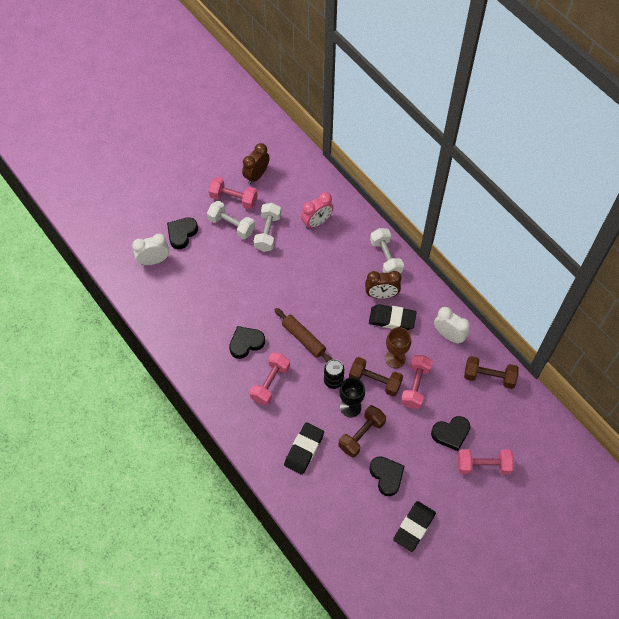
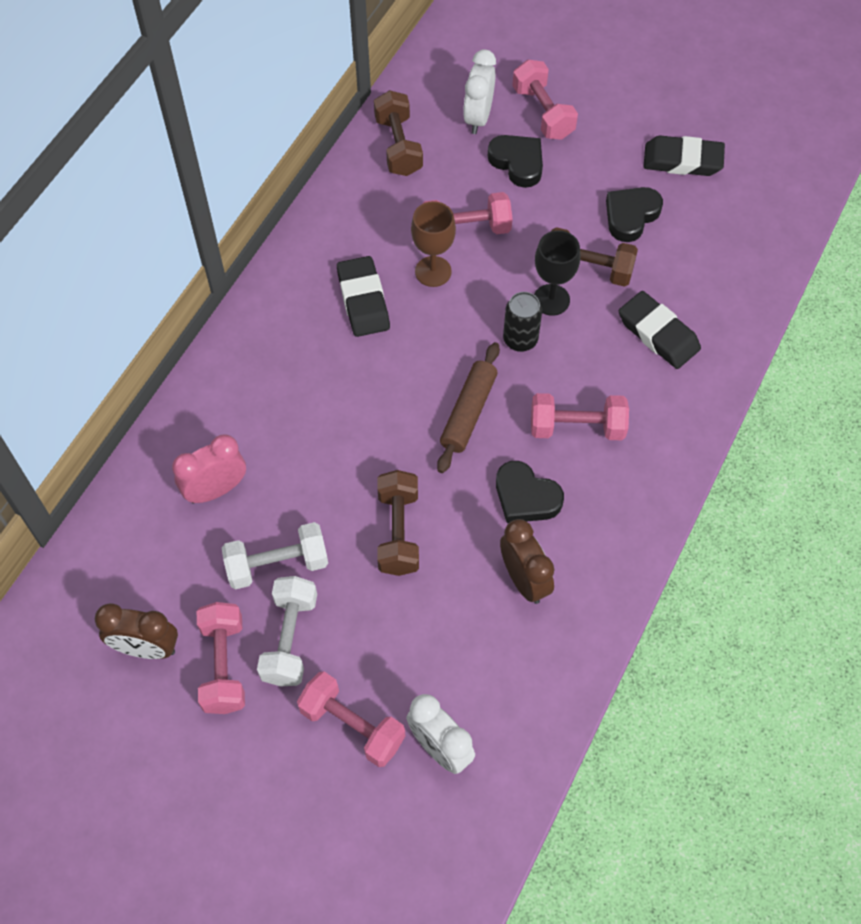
camera: 115 degrees left, 0 degrees up
(182, 234) = (352, 725): black heart -> pink dumbbell
(304, 449) = (658, 334): black eraser -> black eraser turned 45 degrees clockwise
(317, 222) = (216, 490): pink clock -> pink clock turned 60 degrees counterclockwise
(375, 381) = (488, 284): brown dumbbell -> brown dumbbell (398, 532)
(381, 295) = (324, 331): brown clock -> brown clock (524, 580)
(386, 258) = (245, 352): white dumbbell -> none
(449, 335) = (353, 216): white clock -> white clock (478, 117)

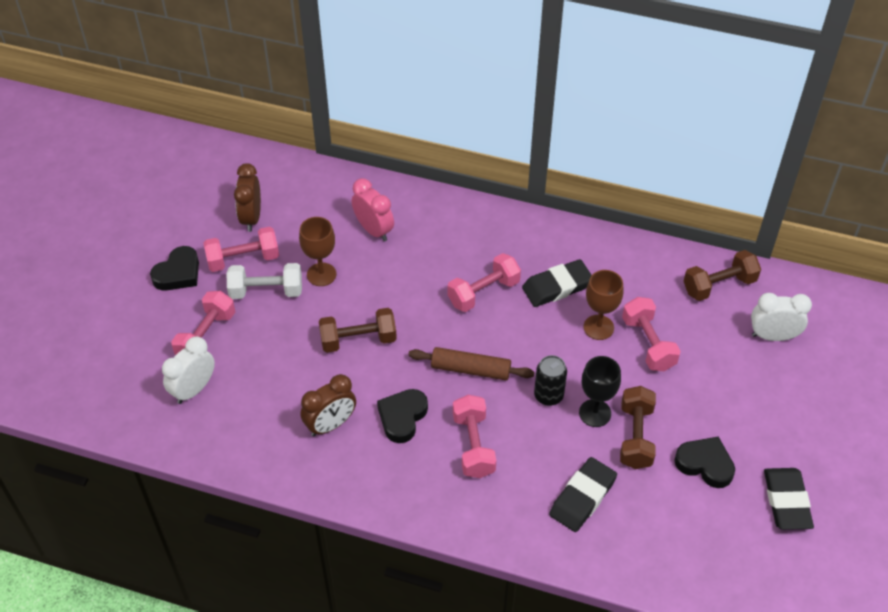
camera: 80 degrees right, 10 degrees down
(277, 564) = (321, 274): white dumbbell -> brown goblet
(517, 163) = (733, 371): black heart -> black heart (178, 273)
(543, 113) = (798, 383): pink dumbbell -> pink dumbbell (483, 292)

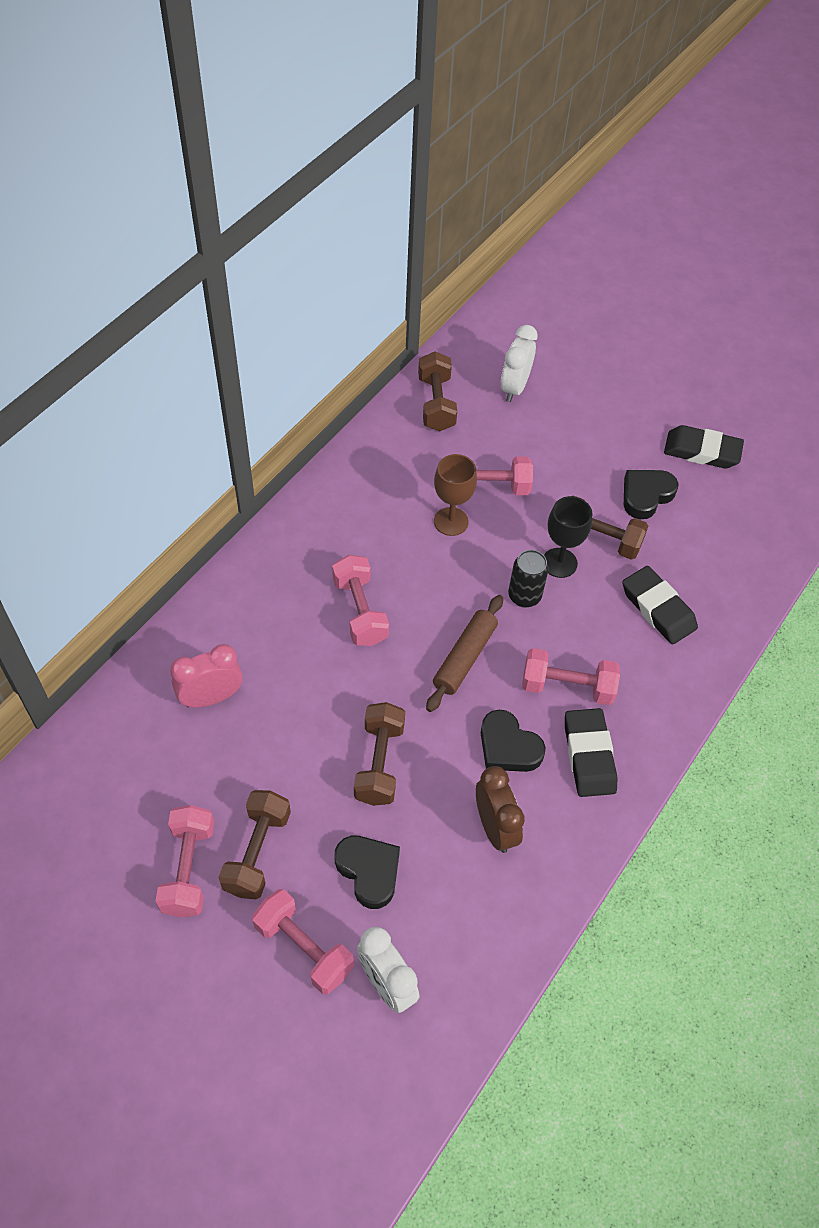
camera: 75 degrees left, 5 degrees up
(178, 273) = (174, 963): black heart -> black heart (369, 871)
(251, 218) = (117, 840): brown clock -> none
(266, 291) = (257, 852): white dumbbell -> brown dumbbell
(321, 274) = (257, 778): brown goblet -> none
(557, 287) = (381, 539): black eraser -> black eraser (589, 755)

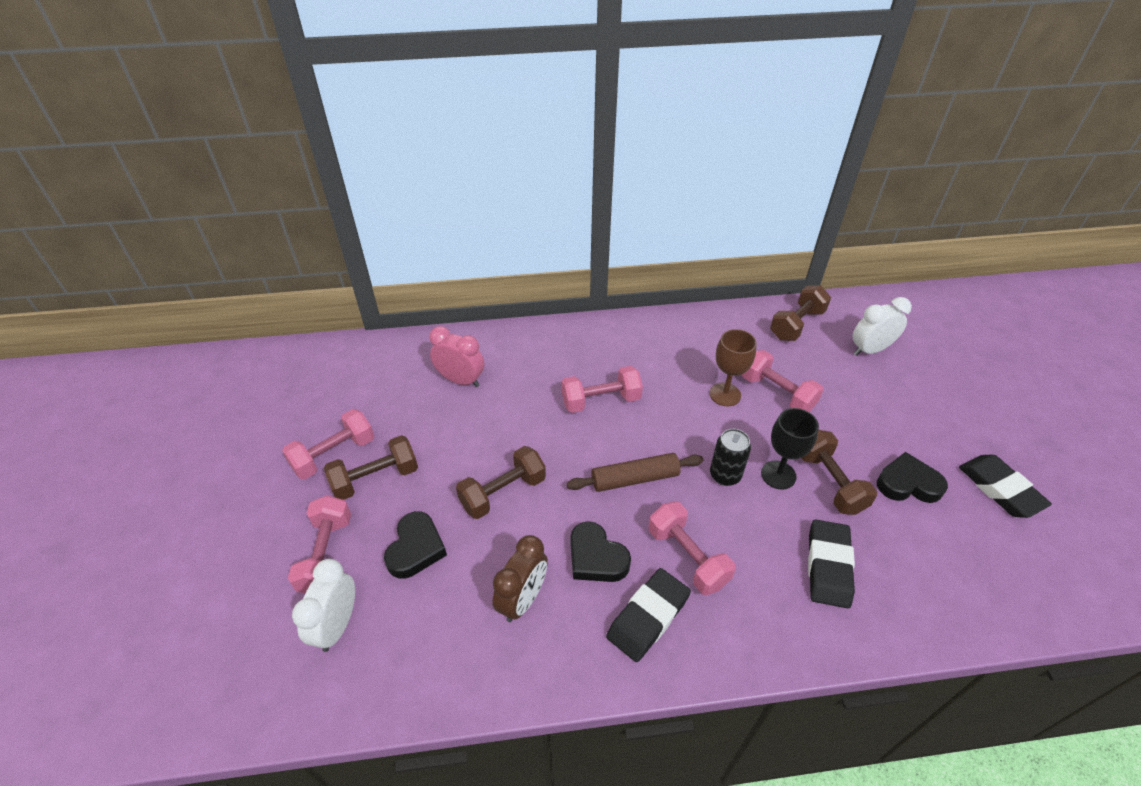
camera: 50 degrees right, 10 degrees down
(360, 611) = (601, 401): pink dumbbell -> pink dumbbell turned 45 degrees clockwise
(508, 747) = (596, 557): black heart -> black heart turned 45 degrees counterclockwise

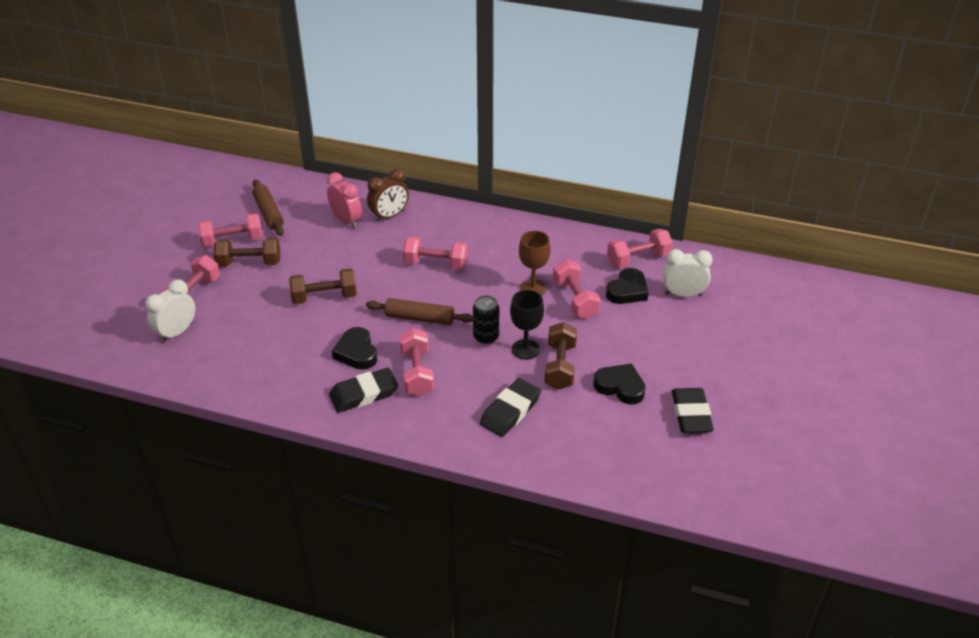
camera: 25 degrees right, 5 degrees down
(357, 400) = (268, 213): none -> brown rolling pin
(416, 548) = (248, 309): black heart -> black heart (627, 291)
(523, 599) = (293, 358): brown clock -> brown clock (389, 216)
(796, 324) = (638, 259): brown dumbbell -> pink dumbbell

